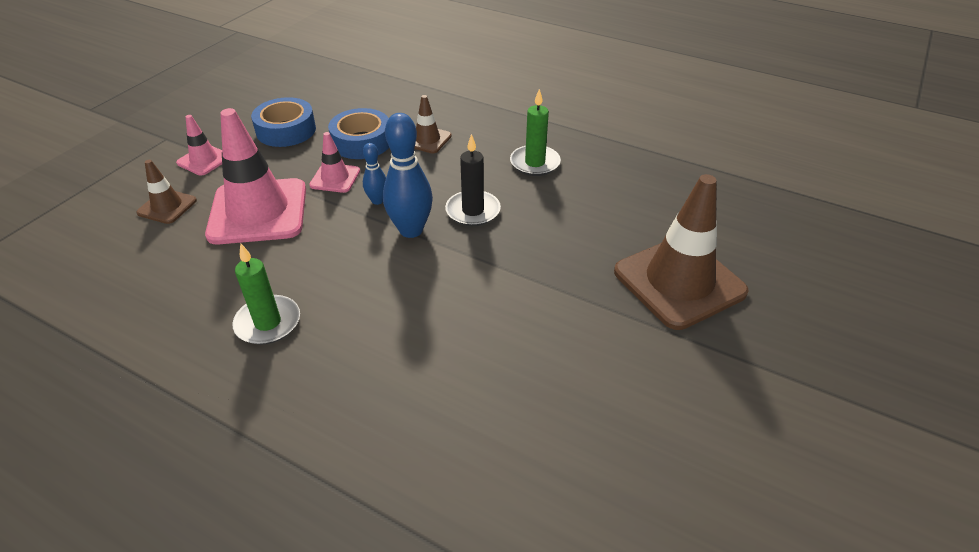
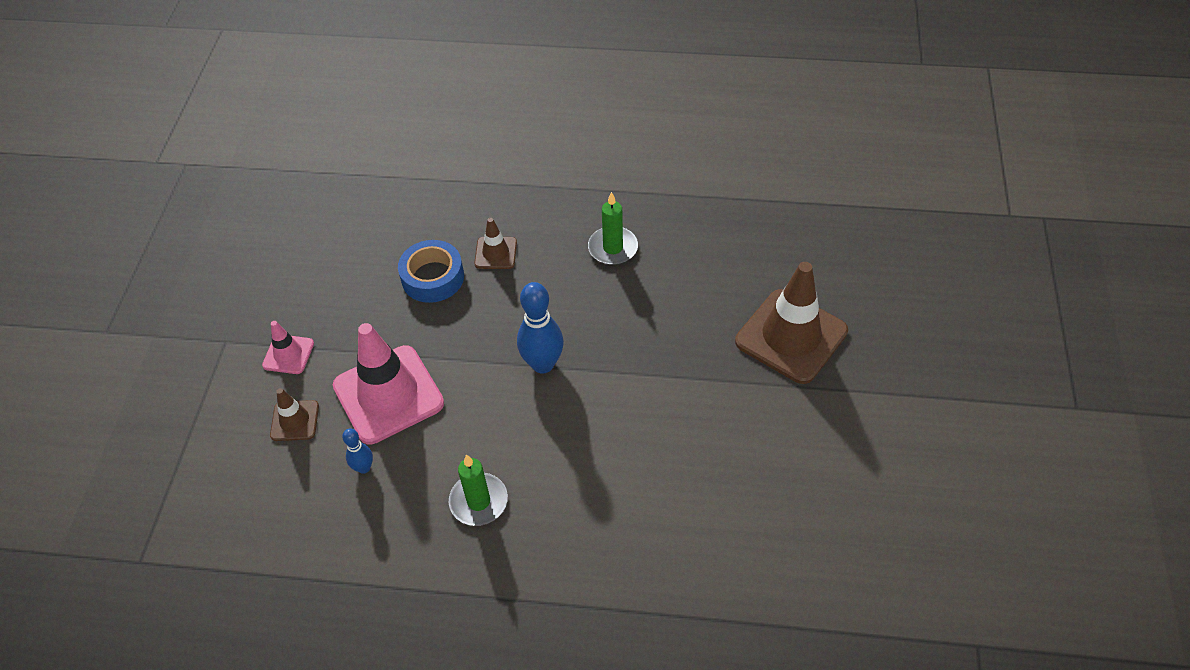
camera: 20 degrees left, 10 degrees up
(286, 130) = (345, 288): blue tape -> none
(335, 178) = (435, 331): pink traffic cone -> none
(377, 201) = (492, 342): blue bowling pin -> blue bowling pin (364, 468)
(473, 211) = (586, 323): black candle -> none

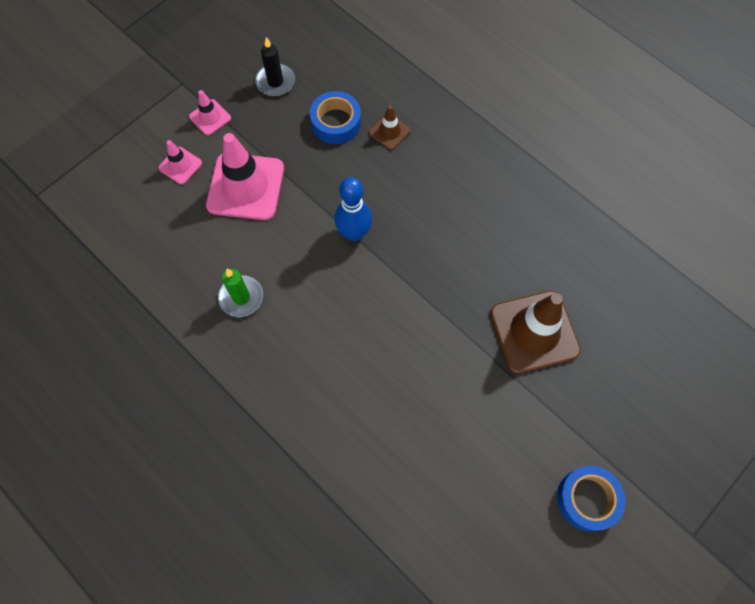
camera: 35 degrees right, 15 degrees up
(295, 421) = (180, 165): brown traffic cone -> pink traffic cone
(333, 279) = (275, 82): none -> black candle
(364, 468) = (194, 225): blue bowling pin -> none
(613, 248) = (469, 181): green candle -> none
(968, 442) = (587, 499): none -> blue tape

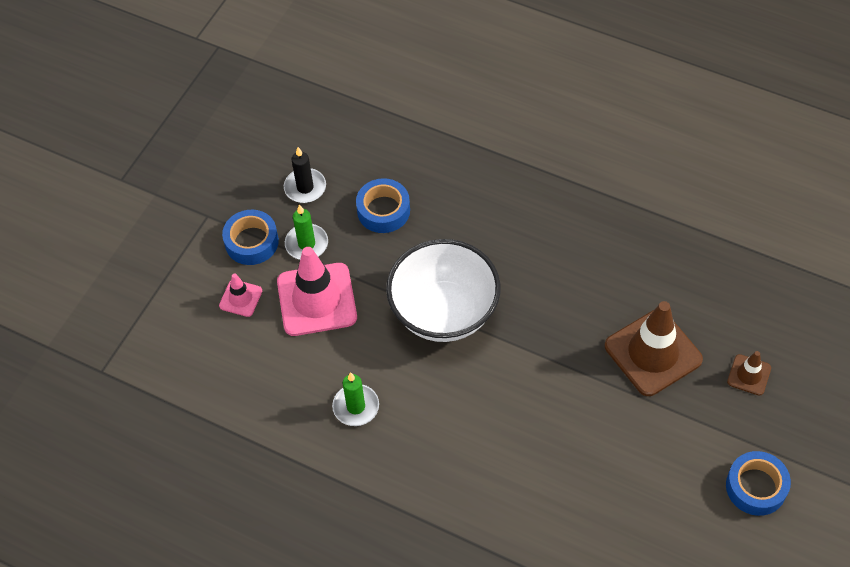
camera: 15 degrees left, 10 degrees down
(210, 117) = (251, 242): pink traffic cone -> blue tape
(257, 133) = (306, 244): none -> green candle
(354, 233) = (444, 312): blue bowling pin -> white bowl
(389, 132) = (441, 204): brown traffic cone -> brown traffic cone (749, 375)

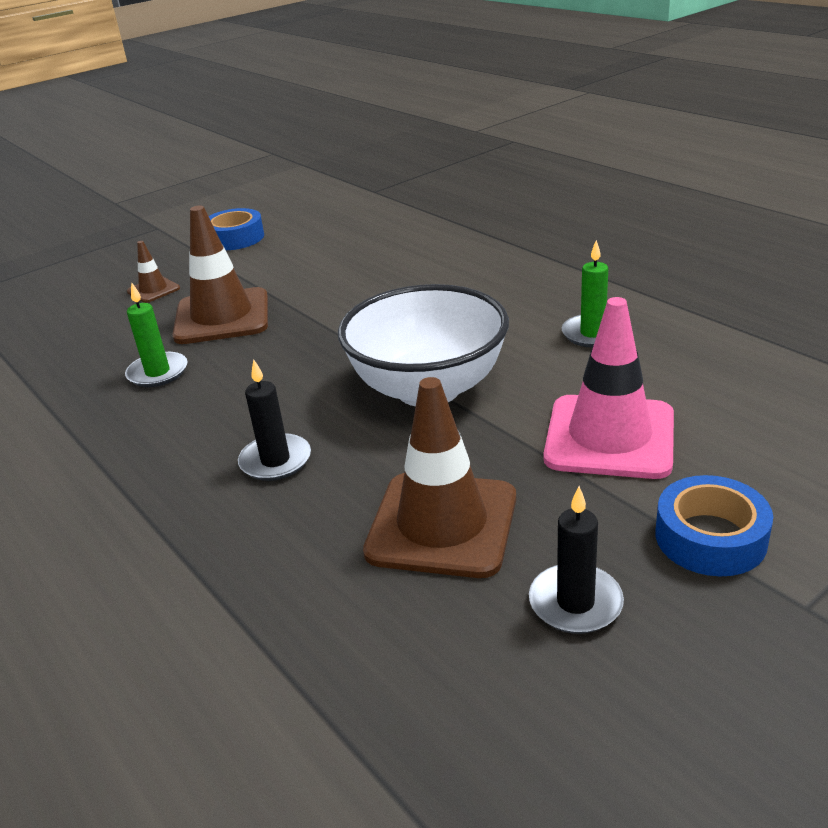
camera: 155 degrees left, 25 degrees down
(240, 298) = (742, 464): pink traffic cone -> none
(306, 244) = (603, 510): green candle -> green candle (158, 372)
(383, 210) = (442, 524): blue tape -> brown traffic cone
(499, 225) = (275, 461): none -> black candle

